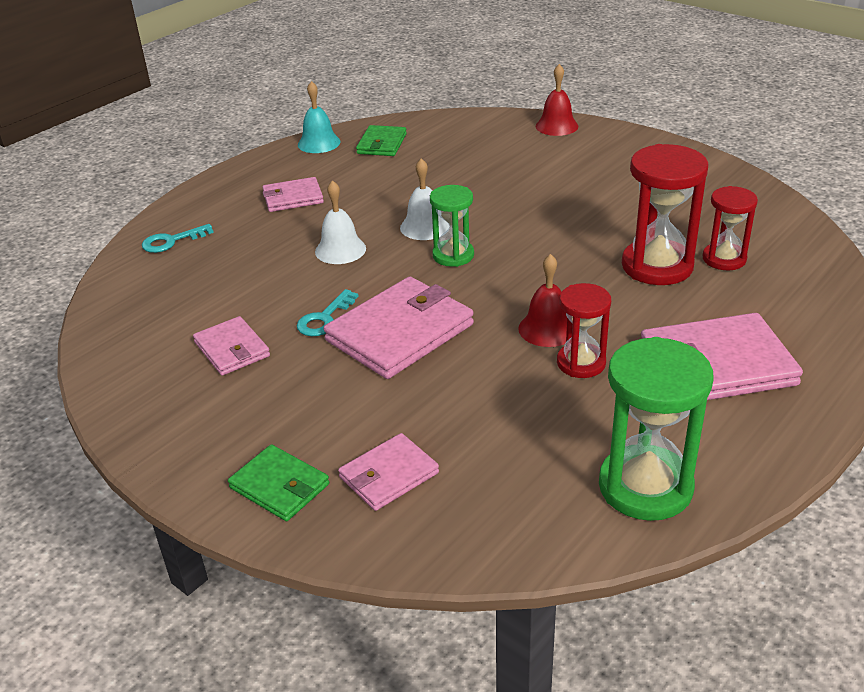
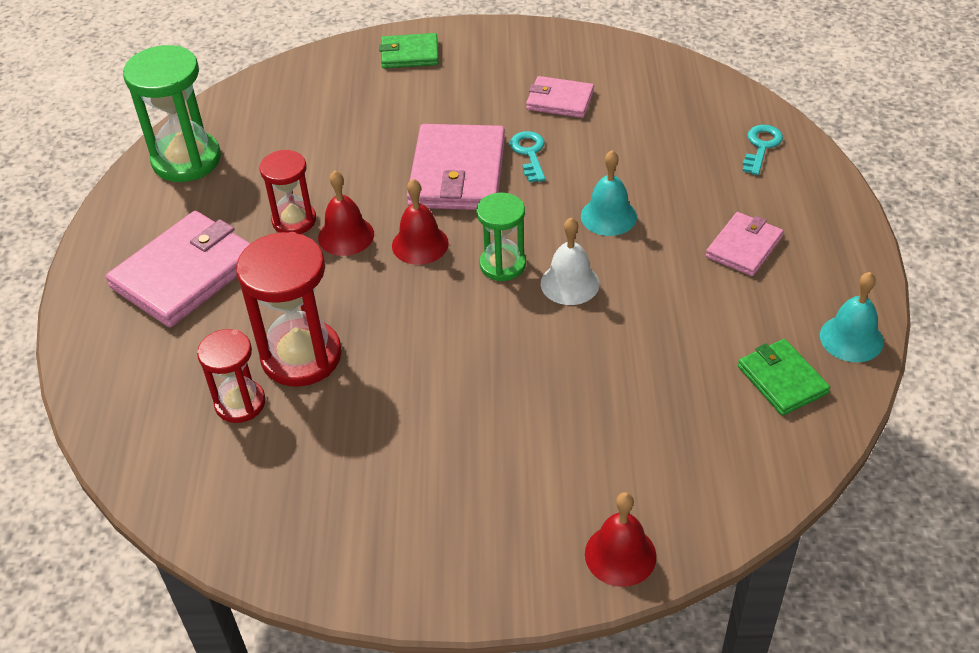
camera: 140 degrees right, 10 degrees up
(340, 250) = (608, 216): white bell -> turquoise bell
(388, 475) = (352, 89): pink wallet -> none
(495, 295) = (420, 244): none -> red bell

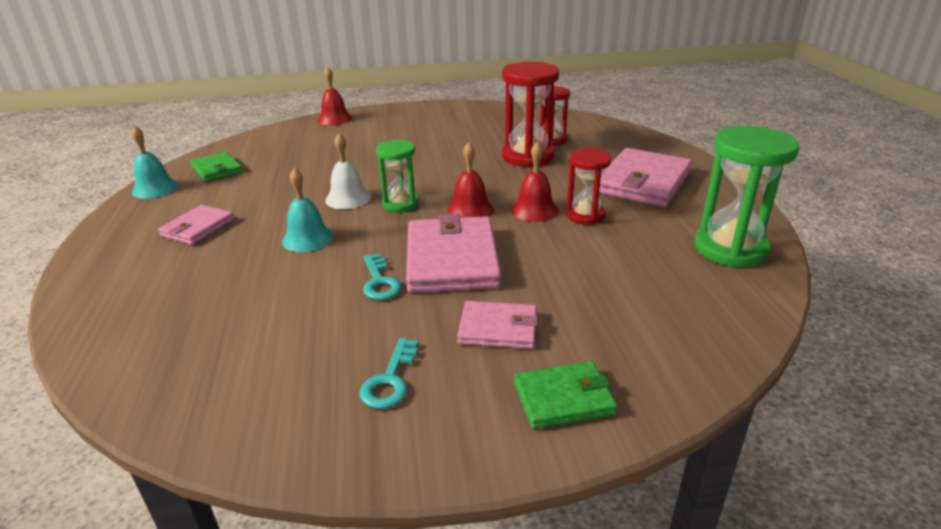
camera: 170 degrees right, 15 degrees down
(560, 100) = (341, 344): pink wallet -> pink wallet (498, 328)
(761, 146) = (120, 308): turquoise key -> turquoise key (390, 380)

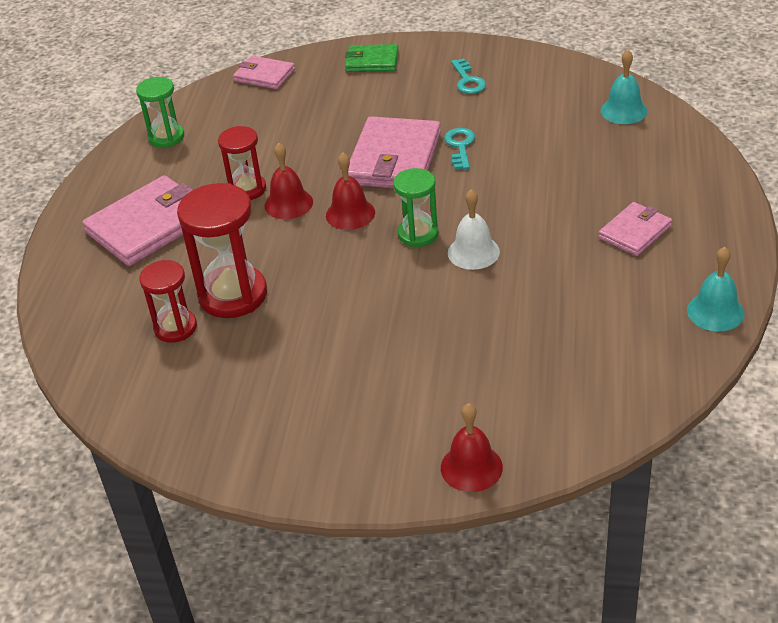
camera: 160 degrees left, 10 degrees up
(217, 170) = (645, 341): green wallet -> none
(307, 238) = (519, 200): turquoise bell -> turquoise bell (623, 110)
(390, 380) = (468, 80): turquoise key -> turquoise key turned 135 degrees clockwise
(498, 328) = (387, 101): pink wallet -> pink wallet (264, 75)
(730, 249) = (166, 137): green hourglass -> green hourglass, size x0.61

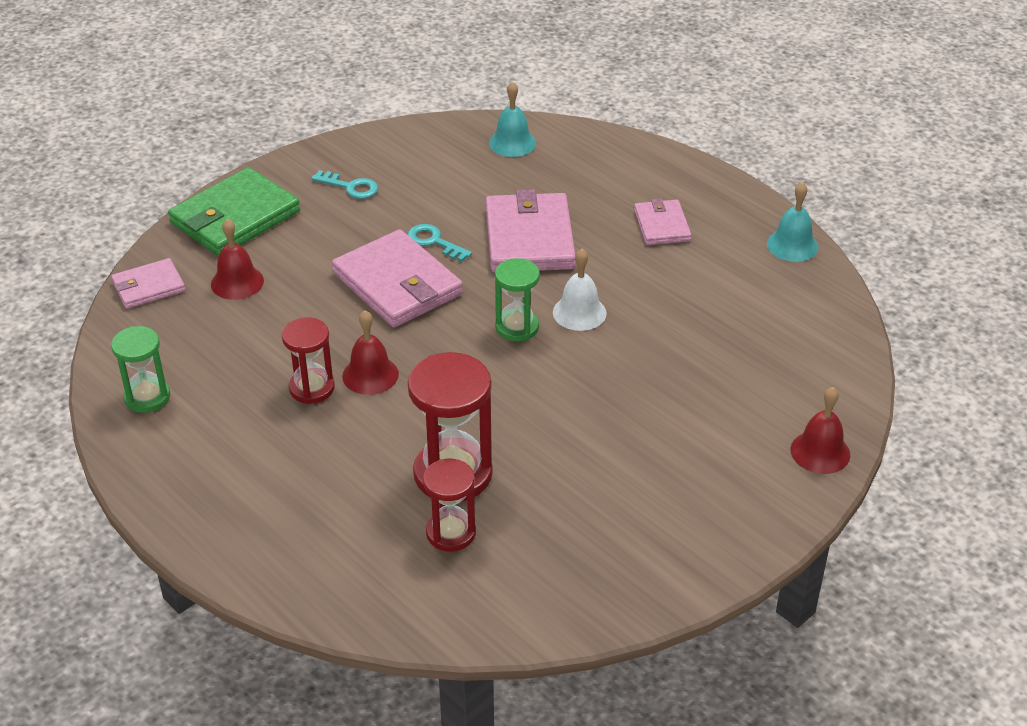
camera: 55 degrees left, 0 degrees up
(149, 225) = (274, 477): pink wallet -> pink wallet (529, 238)
(350, 214) = (437, 348): red bell -> red bell (237, 282)
(372, 61) = (235, 217): green wallet -> green wallet, size x1.78

